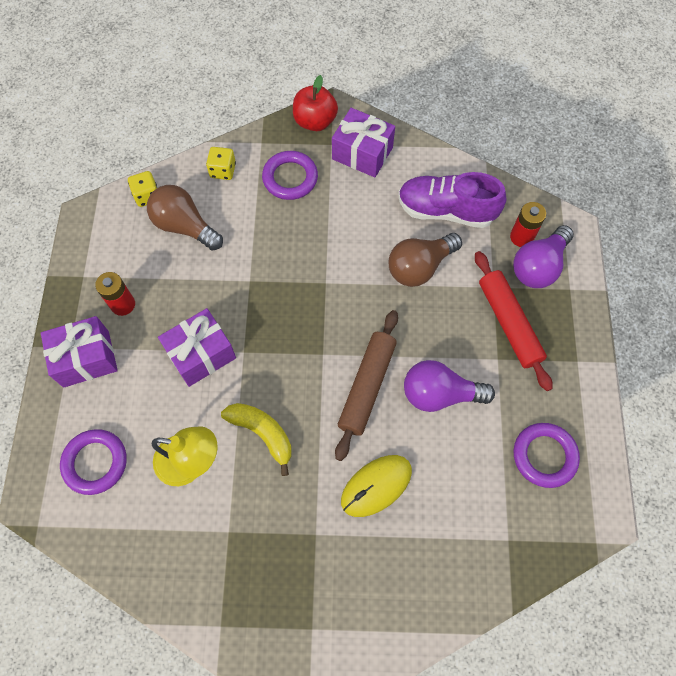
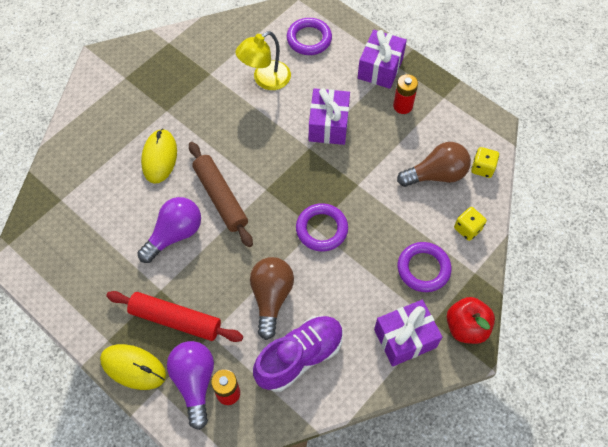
camera: 130 degrees right, 5 degrees down
(262, 433) = (247, 123): yellow banana -> none
(544, 456) = (78, 261): purple ring -> purple ring (321, 229)
(575, 320) = (133, 367): none -> yellow mouse

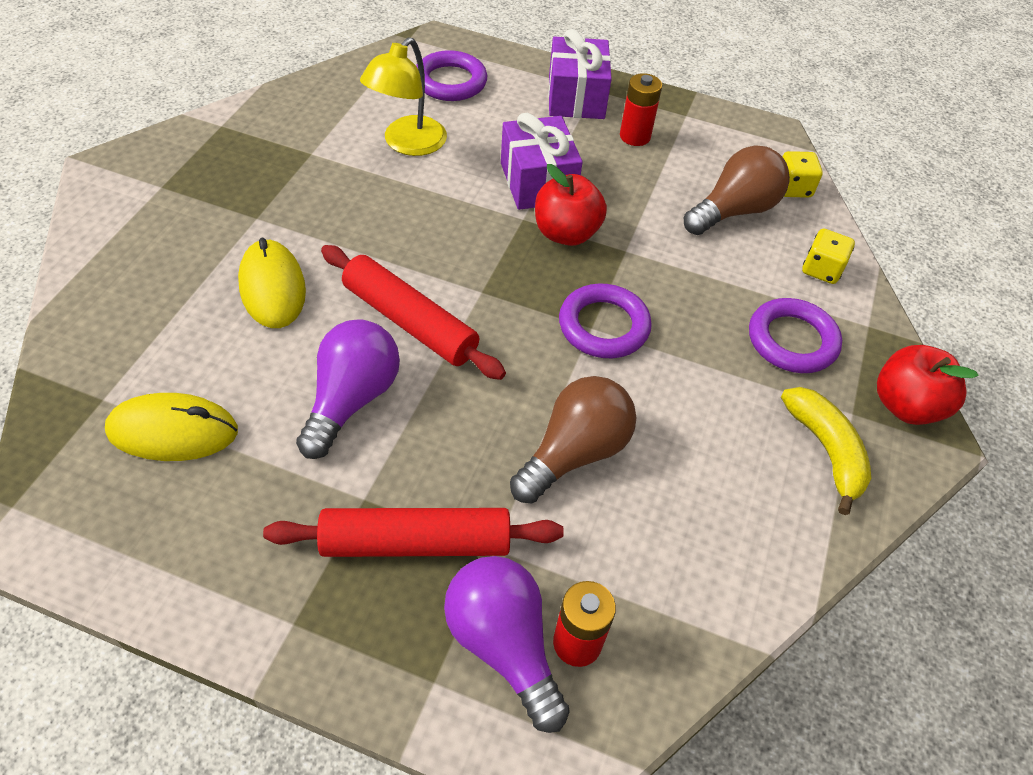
camera: 25 degrees left, 10 degrees down
(133, 367) = (368, 658): yellow mouse -> yellow mouse (173, 431)
(220, 197) = (409, 322): brown rolling pin -> red rolling pin
(271, 298) = (574, 453): brown light bulb -> brown light bulb turned 60 degrees clockwise
(299, 357) = (673, 535): purple shoe -> none
(329, 164) = (566, 233): none -> red apple
(405, 338) = (826, 450): purple gift -> yellow banana

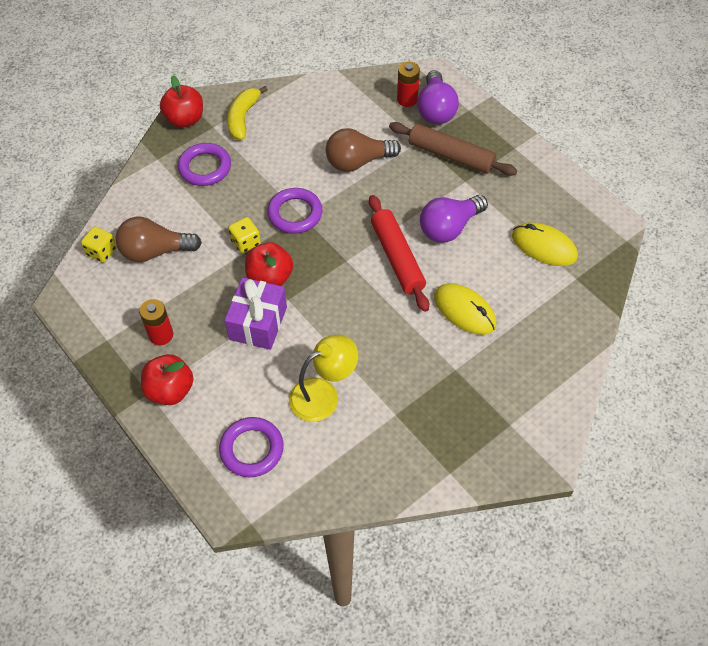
camera: 145 degrees left, 5 degrees up
(272, 287) = (464, 311): yellow mouse -> yellow mouse turned 60 degrees counterclockwise
(416, 543) = (451, 155): red rolling pin -> brown rolling pin
(576, 98) = (170, 390): purple gift -> red apple
(821, 270) = (146, 196): yellow dice -> yellow dice (245, 242)

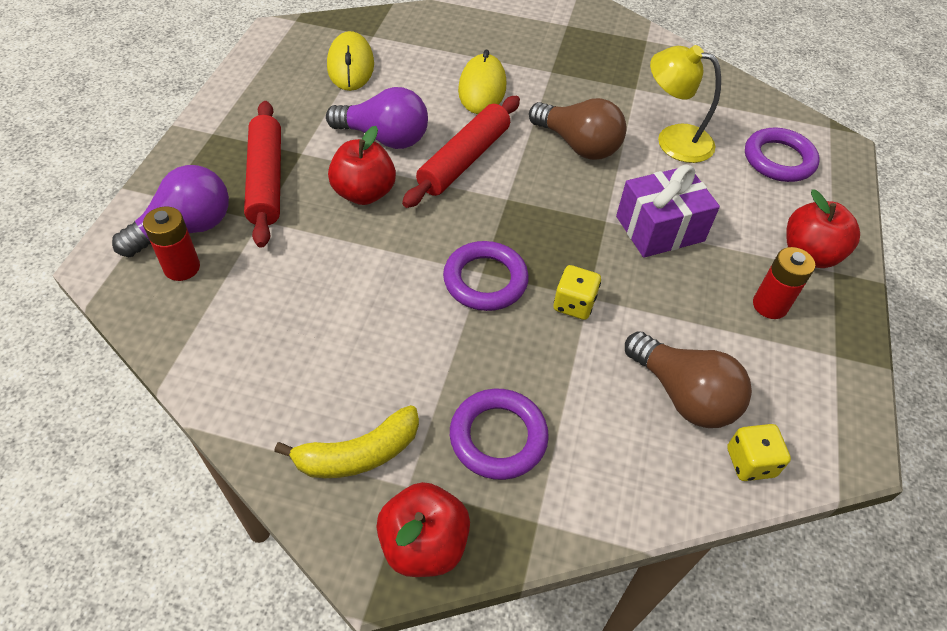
camera: 130 degrees left, 5 degrees down
(270, 278) = (596, 251): red apple -> red apple (364, 193)
(358, 162) = (345, 262): brown light bulb -> brown light bulb (578, 145)
(451, 155) = (266, 180): brown rolling pin -> red rolling pin

